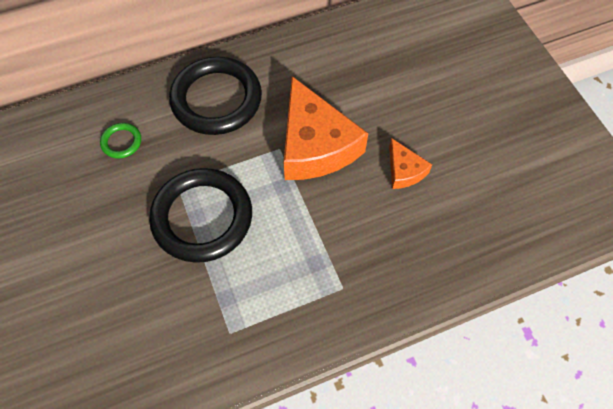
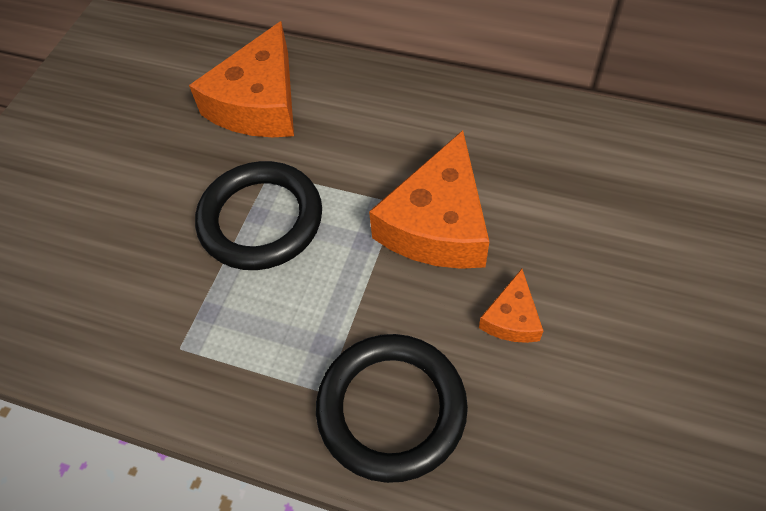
camera: 45 degrees right, 5 degrees down
(121, 142) = (259, 103): green ring -> orange cheese
(216, 99) = (381, 116): black ring -> black ring (391, 409)

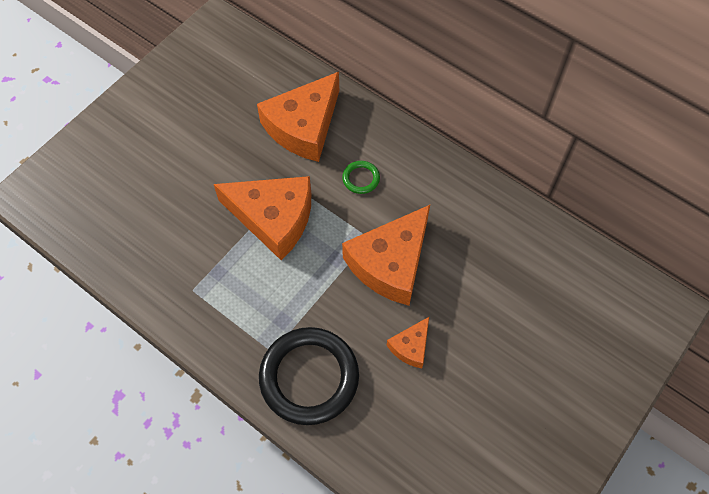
camera: 15 degrees right, 5 degrees up
(261, 220) = (273, 218): black ring -> orange cheese
(356, 138) = (361, 178): none -> green ring

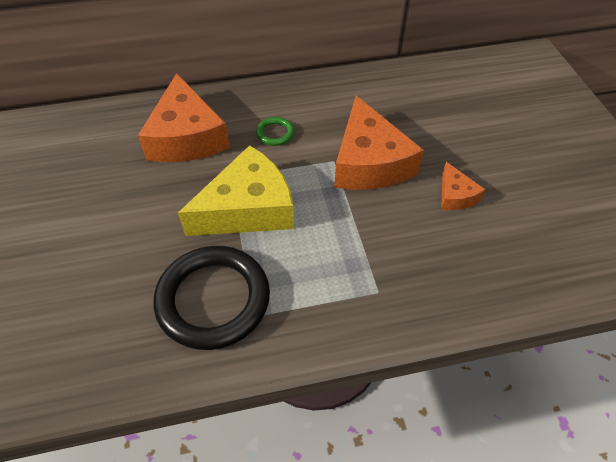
camera: 50 degrees left, 10 degrees down
(273, 218) = (248, 208): orange cheese -> yellow cheese
(309, 377) = (428, 280): black ring -> black ring (213, 300)

